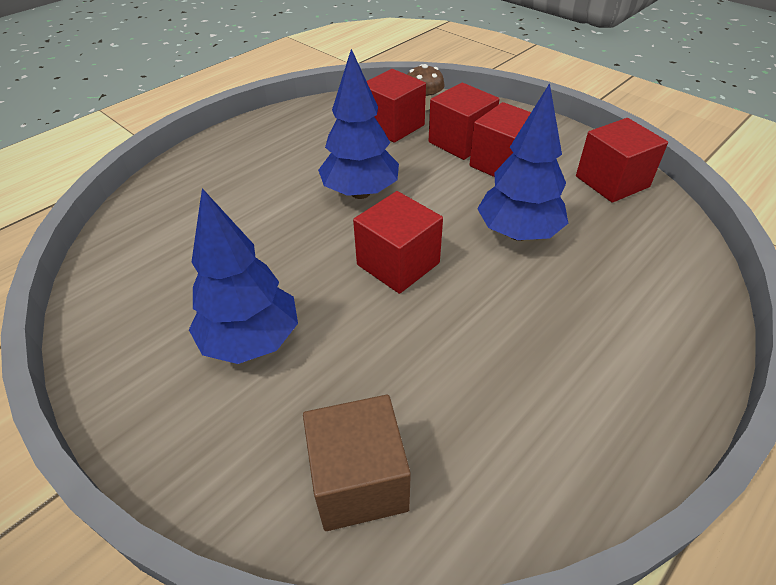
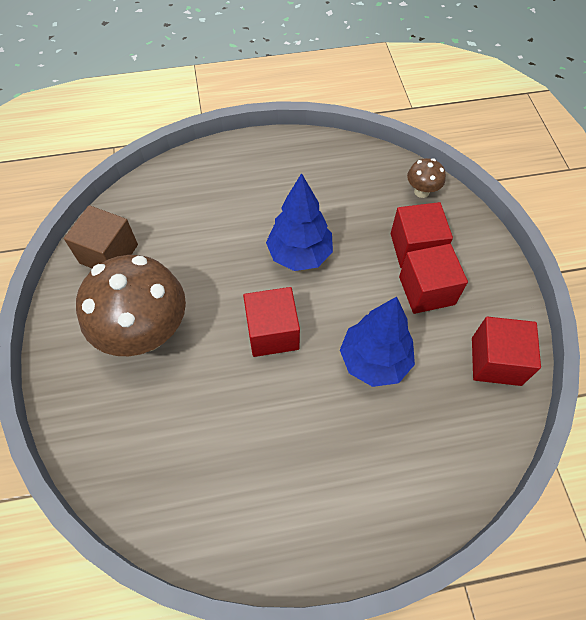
camera: 35 degrees right, 15 degrees up
(251, 341) = (146, 333): blue tree -> brown mushroom
(359, 481) = (133, 461): brown cube -> brown cube (109, 254)
(393, 126) = (379, 200): red cube -> none

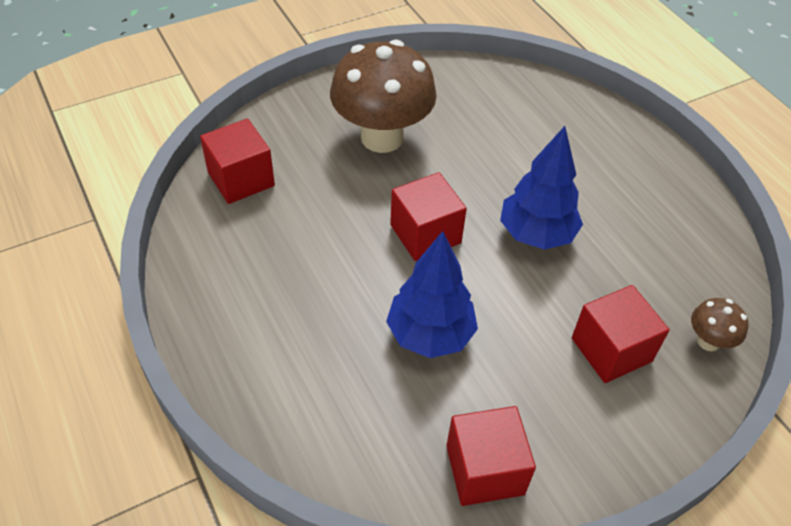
camera: 70 degrees right, 10 degrees down
(109, 254) = (455, 86): brown cube -> none
(426, 290) = (552, 373): red cube -> red cube (241, 179)

